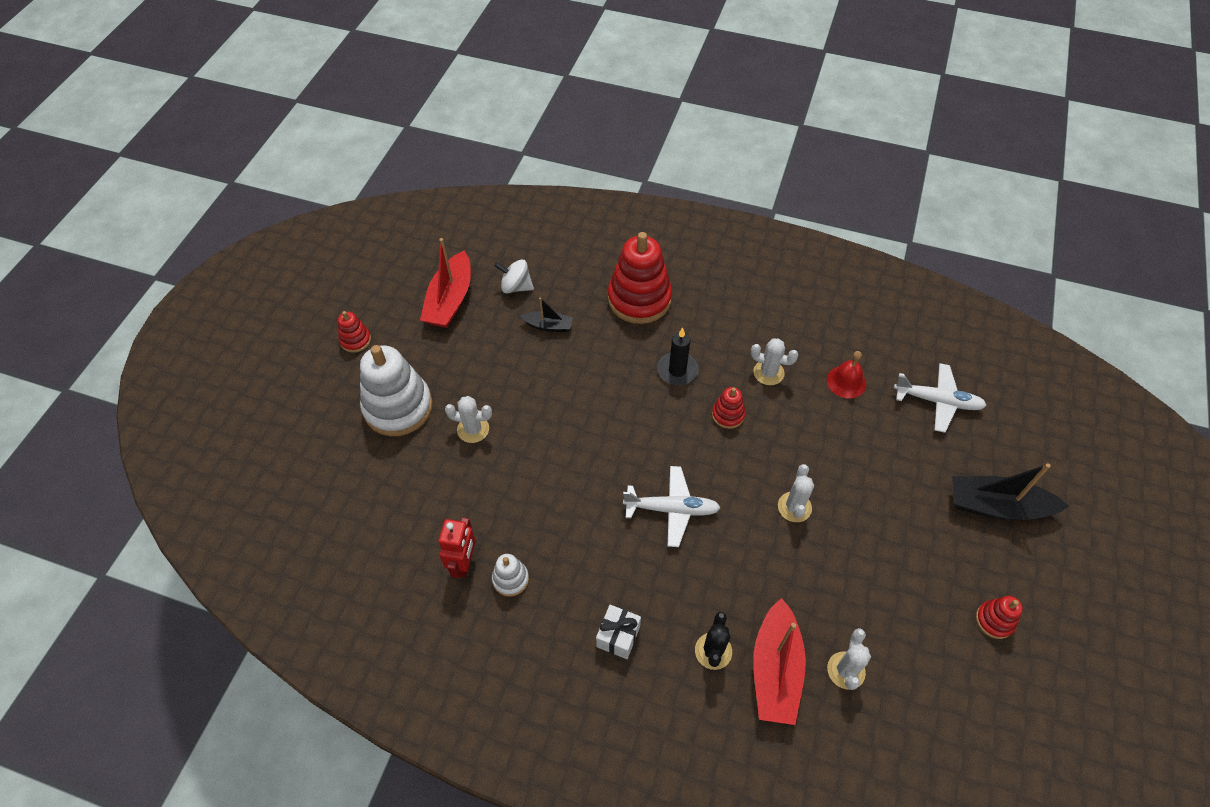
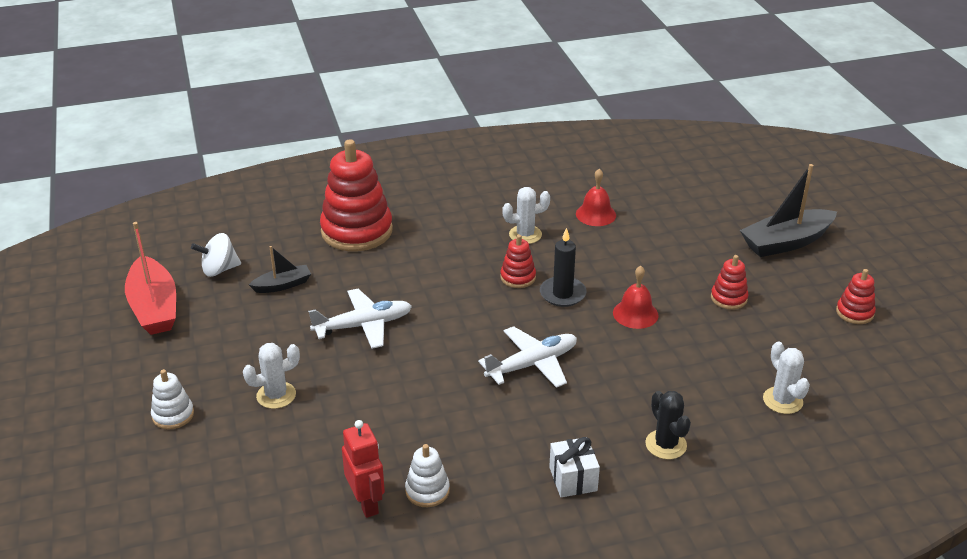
camera: 35 degrees left, 20 degrees down
(355, 340) = (68, 383): red stacking toy -> red stacking toy (728, 298)
(398, 407) = (173, 415): white stacking toy -> white stacking toy, size x0.47
(677, 370) = (442, 266): black candle -> black candle (562, 294)
(775, 670) = (728, 430): red boat -> none
(794, 507) = (635, 314): white cactus -> red bell
(937, 401) = (678, 197): white plane -> white plane (363, 325)

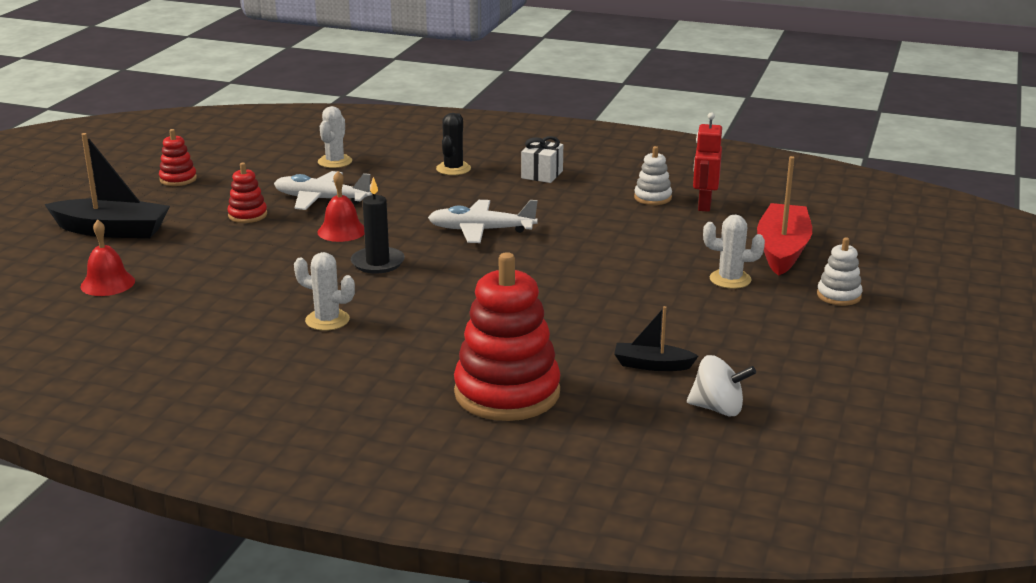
camera: 145 degrees left, 10 degrees down
(154, 307) = (822, 393): red boat -> red boat (782, 250)
(363, 325) = (599, 301): white plane -> white plane (321, 199)
(518, 277) = (397, 288): red stacking toy -> none
(595, 214) = (222, 312): red bell -> red bell (107, 283)

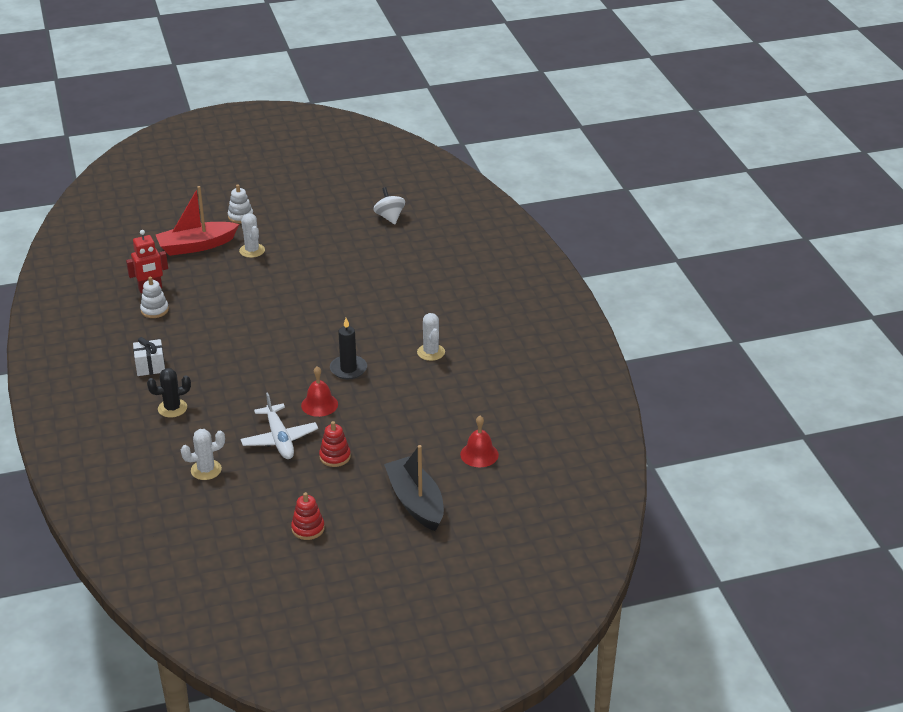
camera: 125 degrees left, 10 degrees up
(481, 230) = (266, 352): white plane -> none
(507, 393) = (437, 271): red stacking toy -> none
(652, 365) = (369, 244): black boat -> none

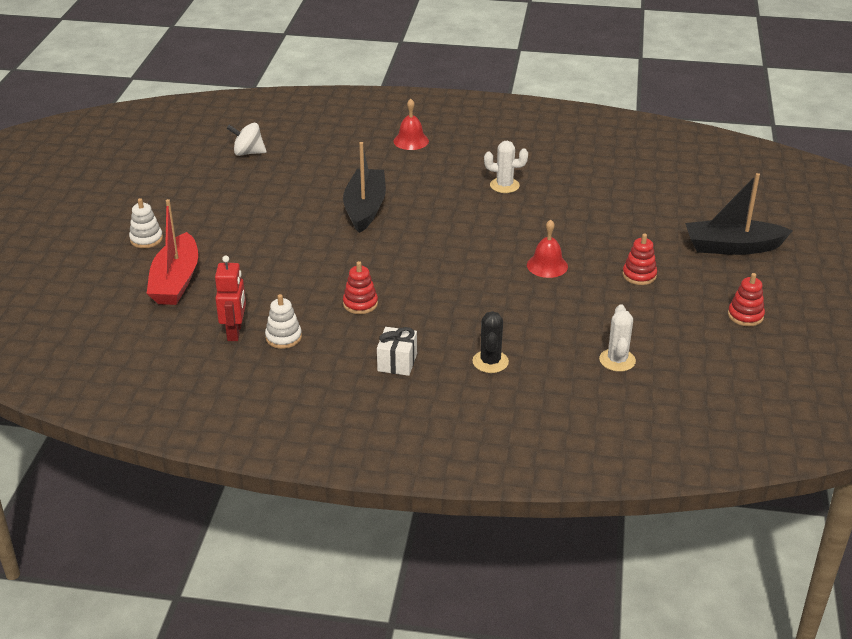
camera: 65 degrees left, 0 degrees up
(213, 330) = (360, 304): none -> red stacking toy
(252, 250) = (225, 246): white cactus -> none
(279, 439) = (590, 302): white plane -> none
(345, 294) = (365, 208): none -> black boat
(348, 369) = (498, 236): black candle -> none
(479, 454) = (678, 199): red bell -> red bell (411, 141)

